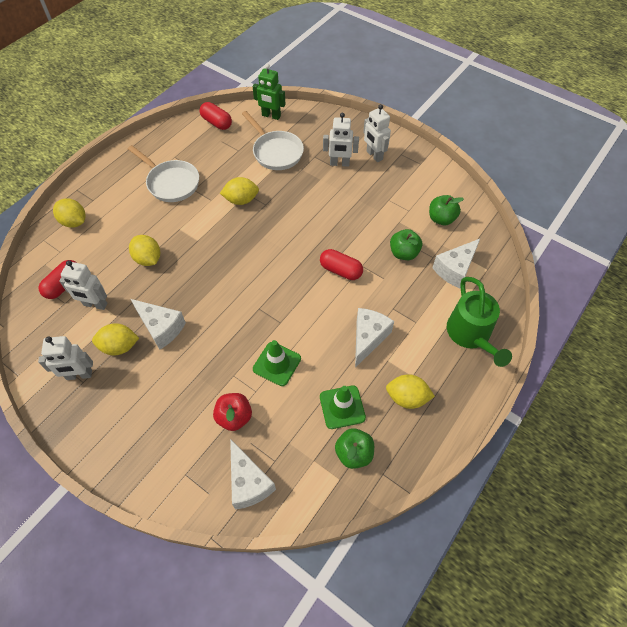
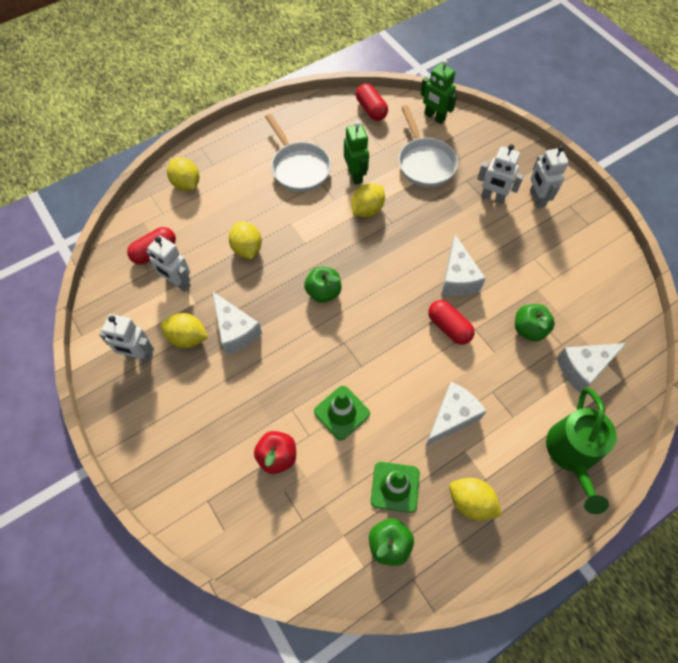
camera: 20 degrees right, 5 degrees up
(222, 176) = (355, 175): none -> green robot
(241, 200) = (367, 210): yellow lemon -> yellow lemon turned 60 degrees counterclockwise
(248, 482) = (268, 534): white cheese -> white cheese (457, 278)
(441, 219) = (589, 301): green apple -> green apple (323, 292)

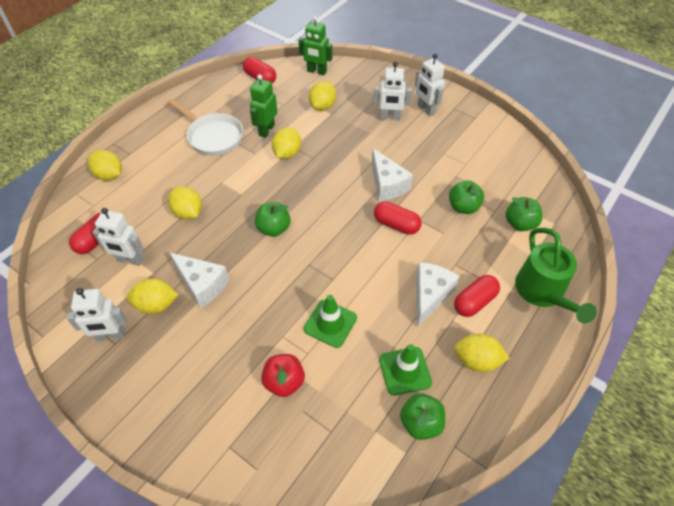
camera: 20 degrees left, 10 degrees down
(355, 175) = (266, 130): green robot -> green robot turned 120 degrees counterclockwise
(425, 163) = (322, 106): white pan -> yellow lemon
(495, 439) = (474, 302): none -> red capsule
(583, 368) = (520, 224): white cheese -> green apple

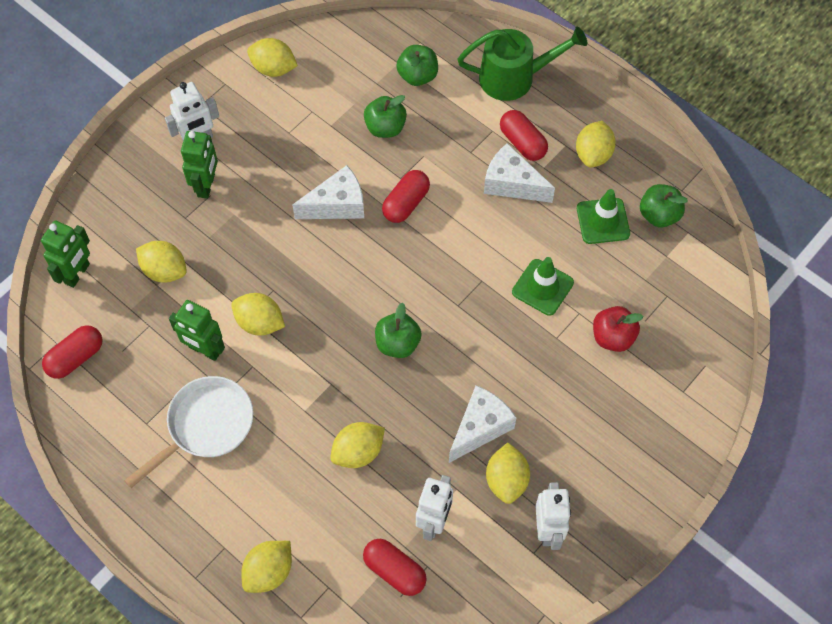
camera: 85 degrees left, 10 degrees up
(390, 118) = (206, 185): white robot -> green robot
(496, 140) = (273, 68): none -> yellow lemon

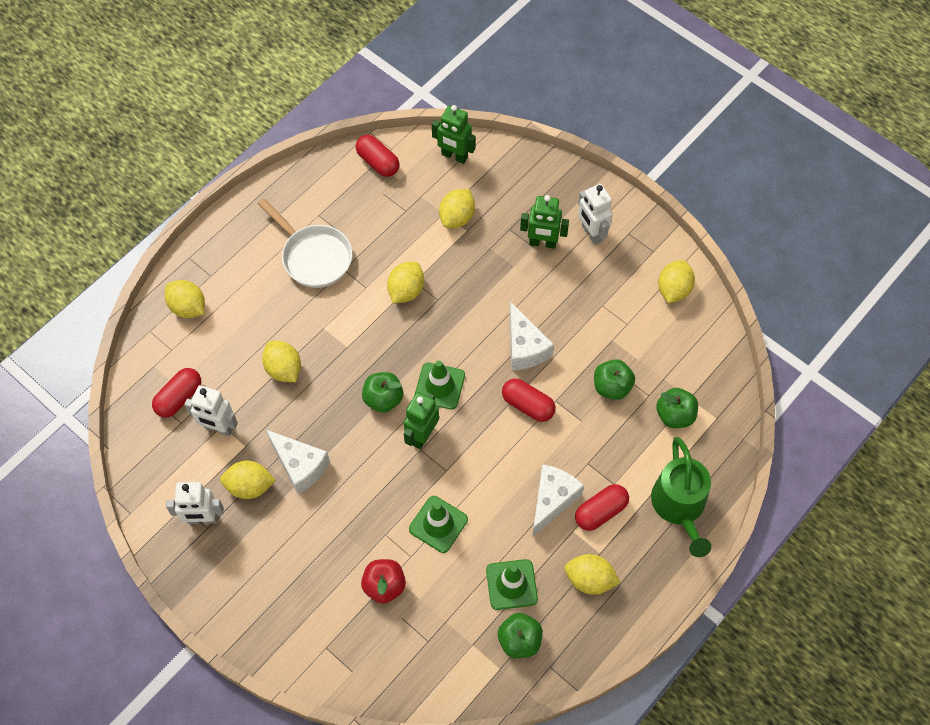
camera: 90 degrees right, 0 degrees up
(204, 350) = (382, 251): green robot -> green robot (422, 435)
(382, 287) = (439, 386): none -> green traffic cone

